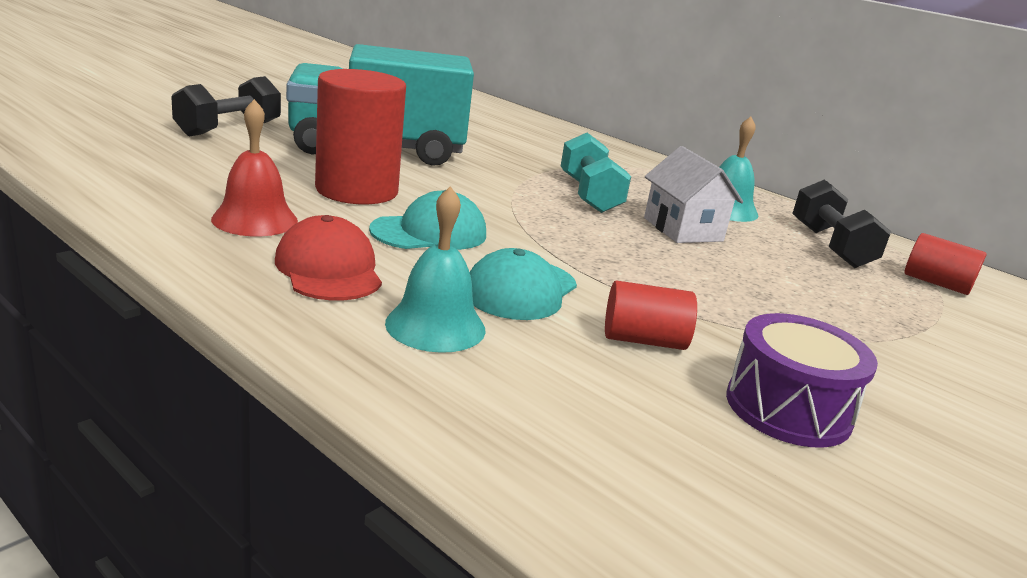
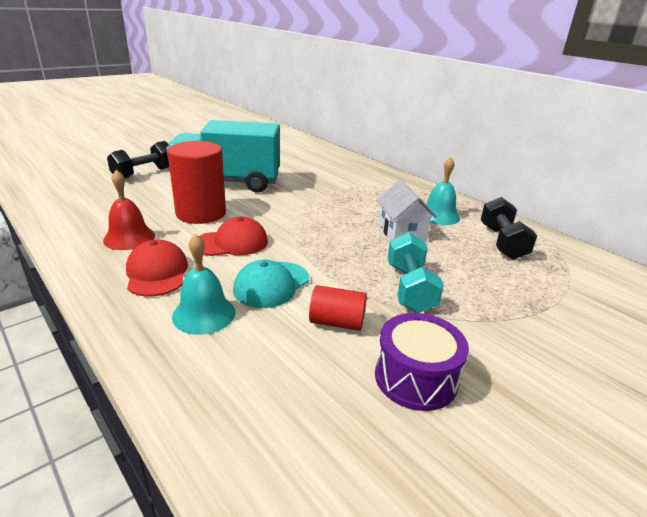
camera: 10 degrees right, 5 degrees up
(429, 232) = (232, 242): turquoise cap -> red cap
(589, 195) = (349, 209): turquoise dumbbell -> turquoise dumbbell (409, 288)
(936, 283) = (570, 270): red cylinder -> none

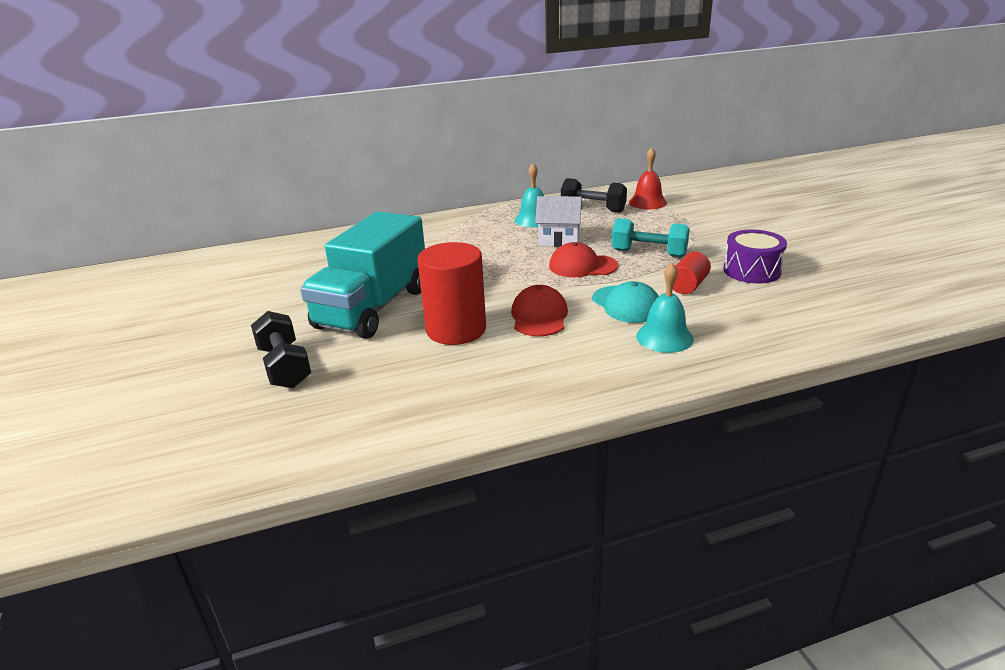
camera: 65 degrees left, 0 degrees up
(129, 238) = (496, 376): red bell -> red bell (647, 202)
(157, 273) = (585, 359): red cap -> red cap (582, 266)

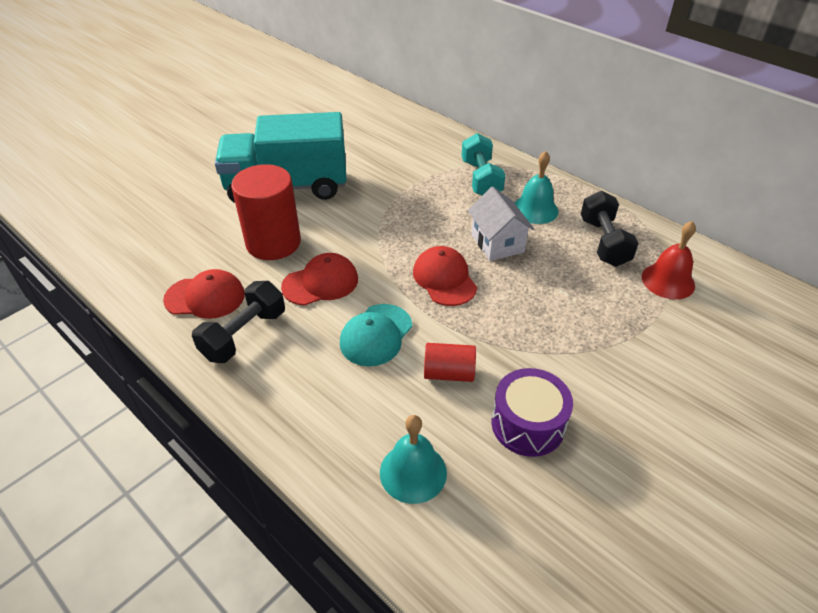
camera: 60 degrees right, 15 degrees up
(284, 367) = (184, 184): black dumbbell -> black dumbbell (244, 335)
(504, 379) = (205, 297): none -> red cap
(648, 253) = (513, 320): turquoise dumbbell -> turquoise dumbbell (481, 179)
(664, 337) = (321, 381): turquoise bell -> turquoise bell (413, 472)

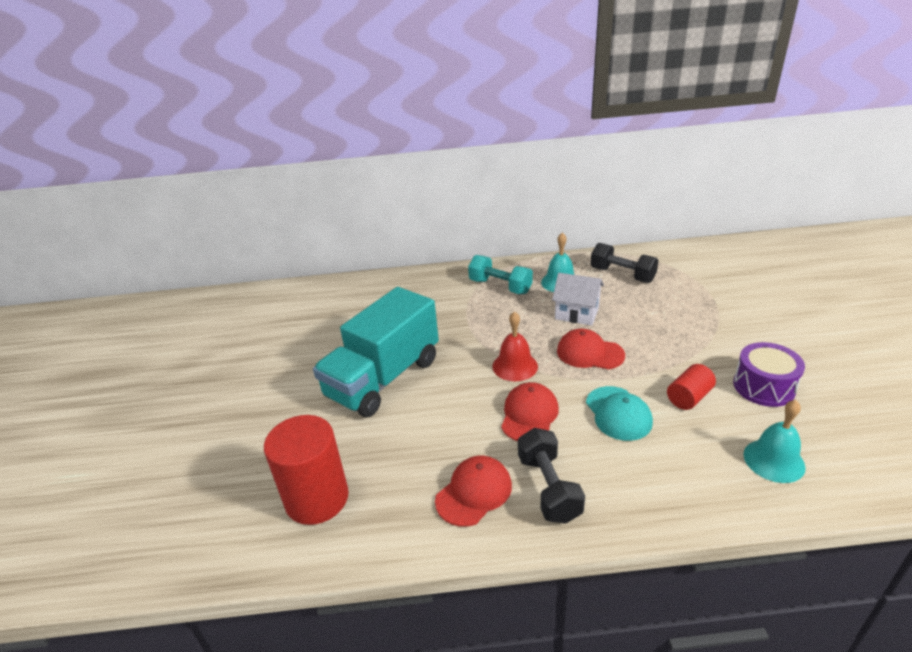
camera: 45 degrees left, 10 degrees down
(273, 242) = (448, 419): red cylinder -> red cylinder (317, 498)
(668, 281) = (680, 272): red bell -> red bell (515, 366)

